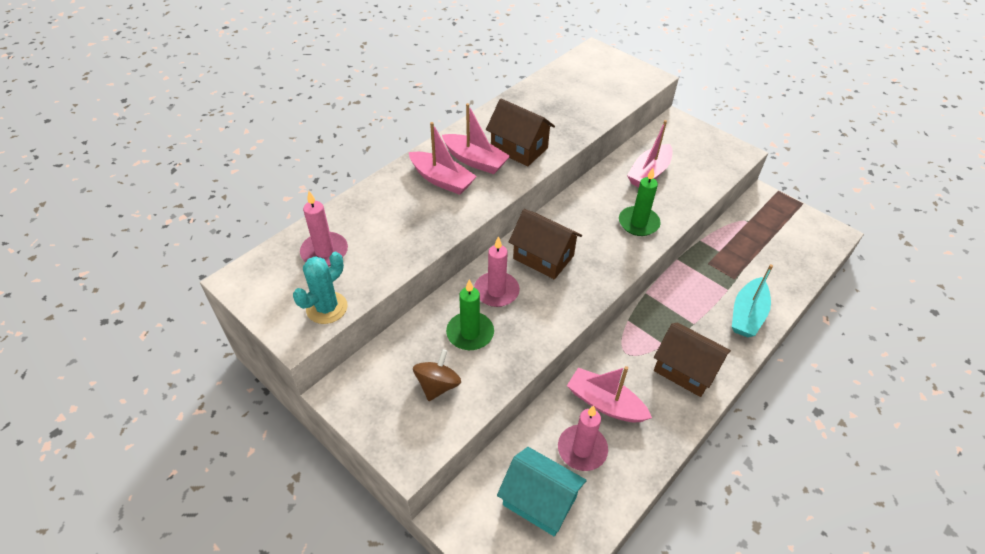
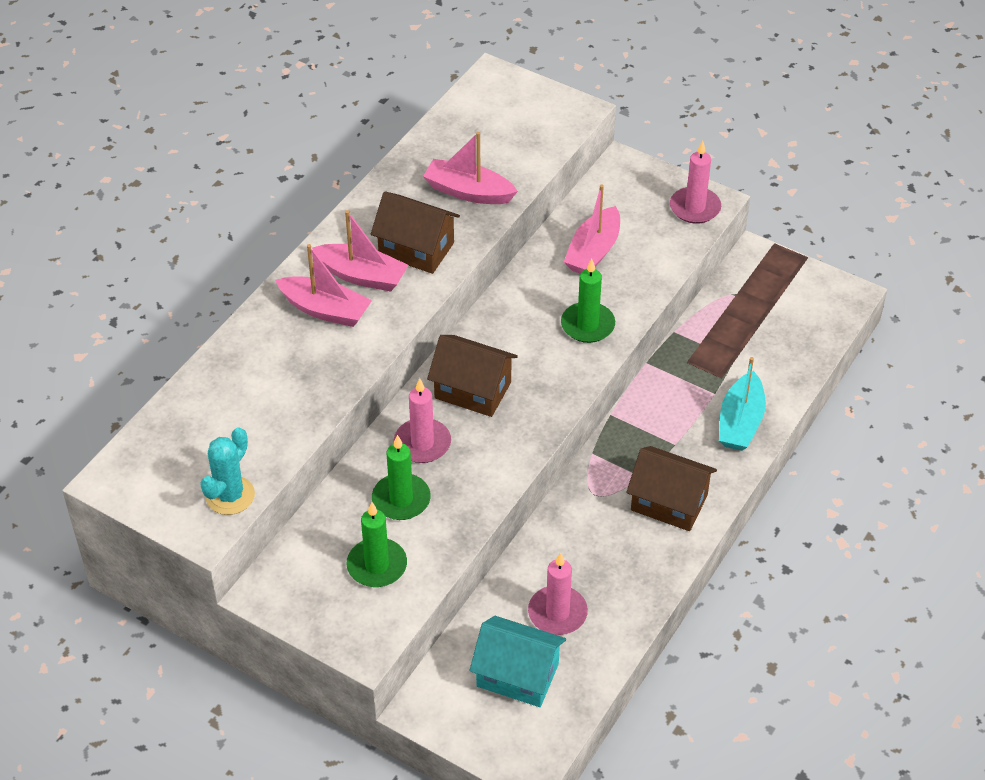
camera: 10 degrees left, 0 degrees up
(324, 252) = (204, 428): pink candle -> pink candle (695, 208)
(437, 385) = (377, 565): brown spinning top -> green candle
(605, 403) = (577, 557): pink boat -> pink boat (468, 192)

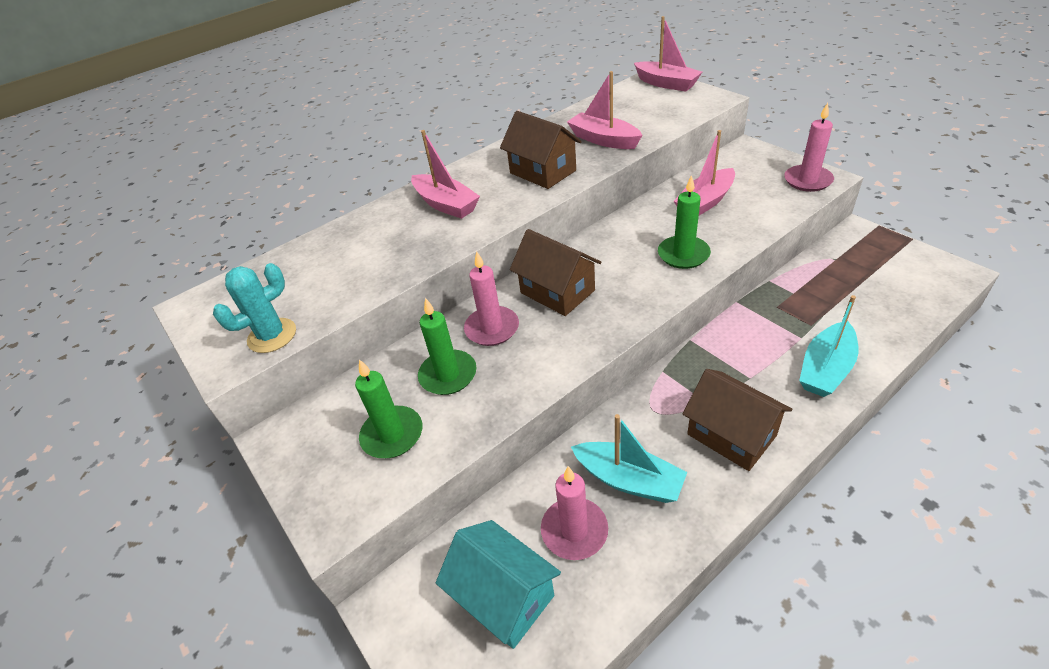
camera: 25 degrees right, 5 degrees down
(362, 276) = (489, 185): pink boat -> pink boat (666, 84)
(590, 561) = (629, 480): none -> turquoise boat

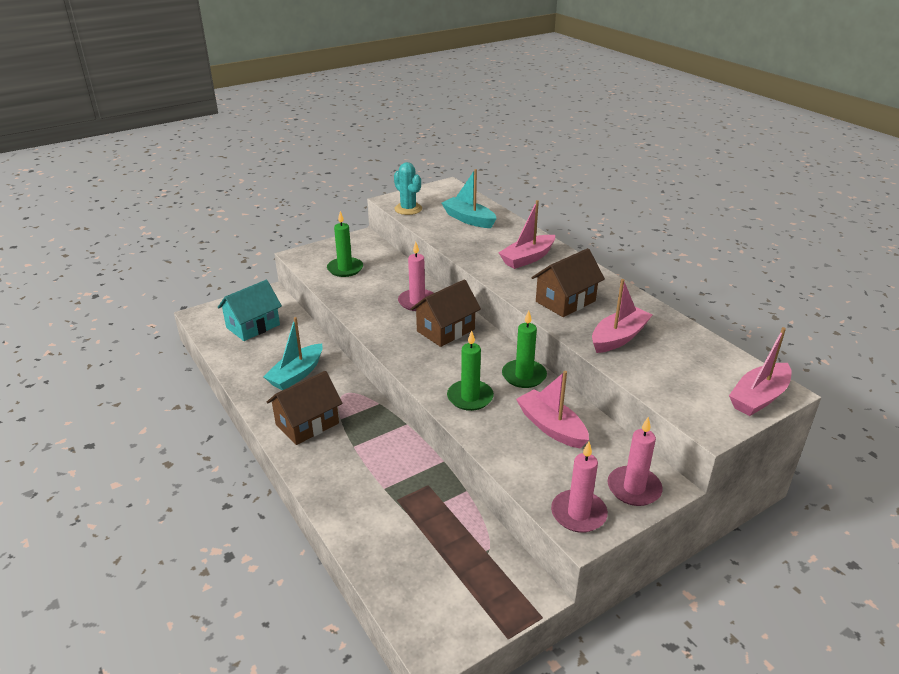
camera: 90 degrees right, 10 degrees down
(448, 375) = (382, 285): green candle -> green candle (524, 376)
(574, 530) = (275, 351): pink candle -> pink candle (634, 488)
(825, 369) = (344, 491): turquoise boat -> turquoise boat (468, 219)

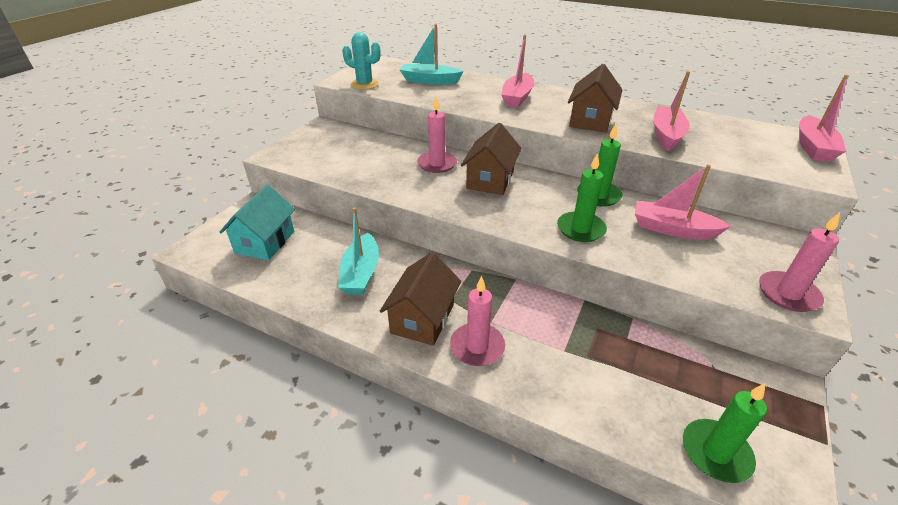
camera: 30 degrees left, 5 degrees up
(345, 269) = (335, 155): green candle -> green candle (716, 452)
(634, 488) = (791, 254): pink candle -> pink candle (477, 347)

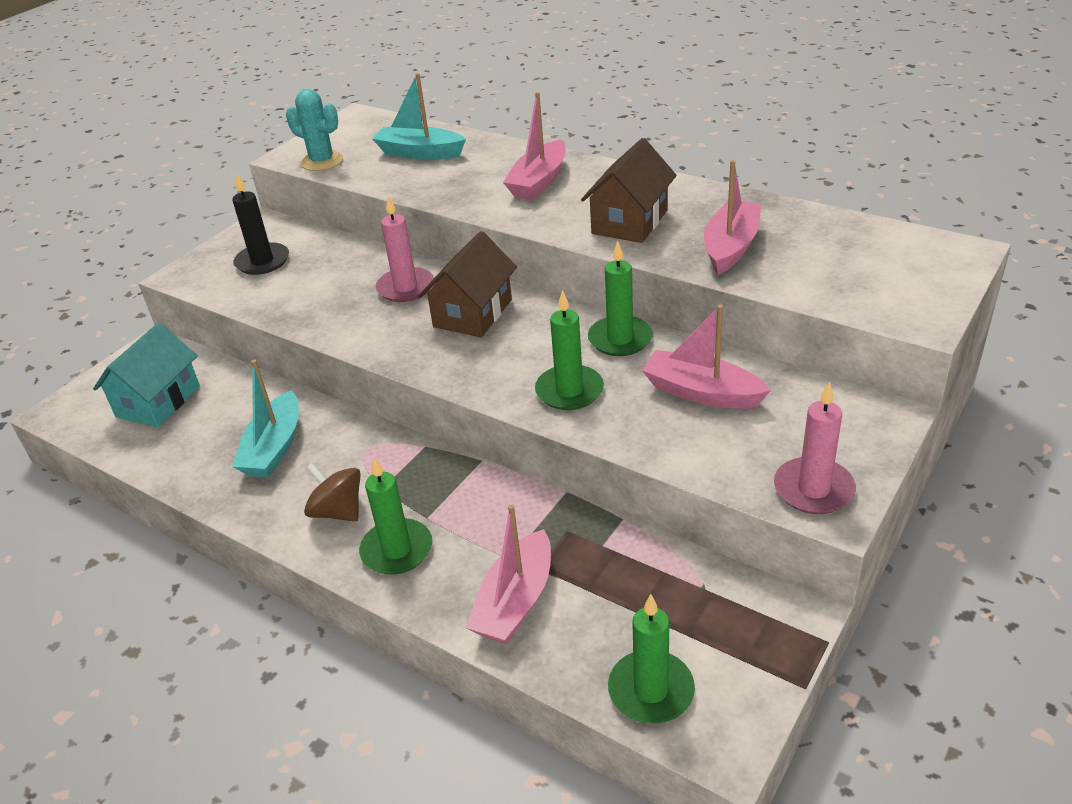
camera: 10 degrees right, 0 degrees up
(330, 148) = (262, 261): none -> black candle
(423, 318) = (338, 511): brown house -> brown spinning top
(477, 347) = (397, 550): pink candle -> green candle
(813, 147) = (946, 267): pink boat -> pink boat (515, 601)

